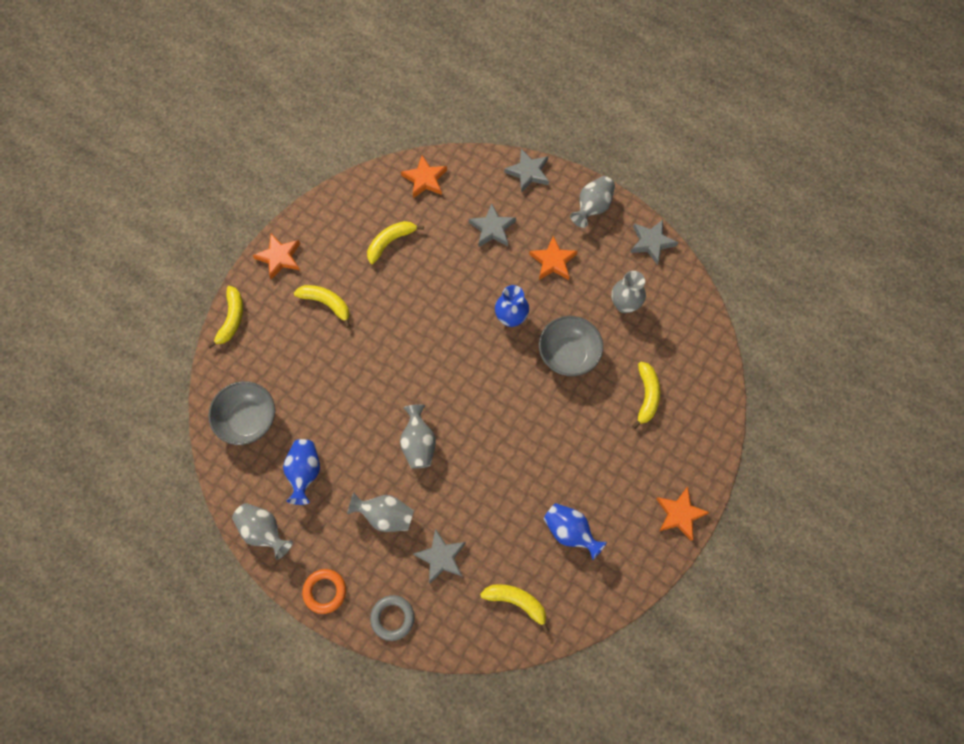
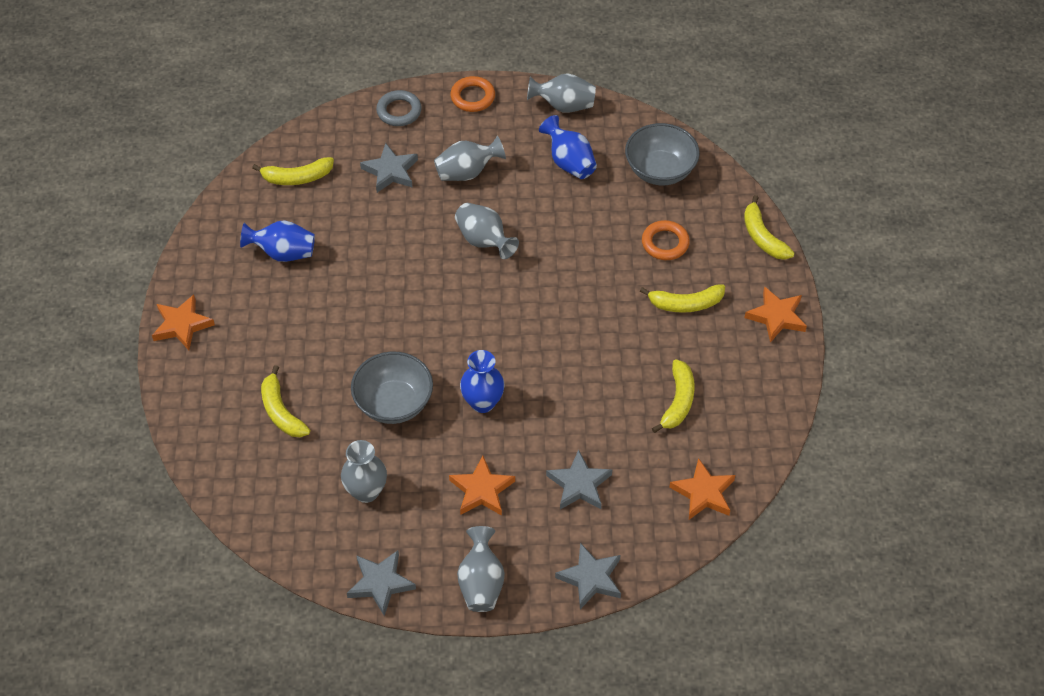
camera: 145 degrees right, 15 degrees down
(299, 357) = (665, 243): none -> orange ring

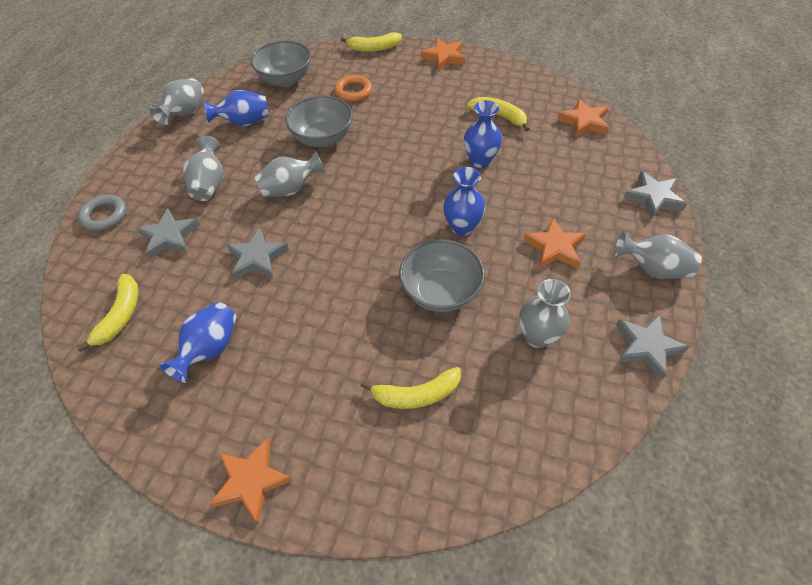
camera: 70 degrees left, 0 degrees up
(472, 97) = (131, 163): orange ring -> none
(571, 241) = (323, 138): none -> grey bowl
(579, 484) = (562, 185): grey star -> grey star (257, 257)
(590, 397) = (480, 160): none -> blue vase
(685, 304) = (413, 94): yellow banana -> none

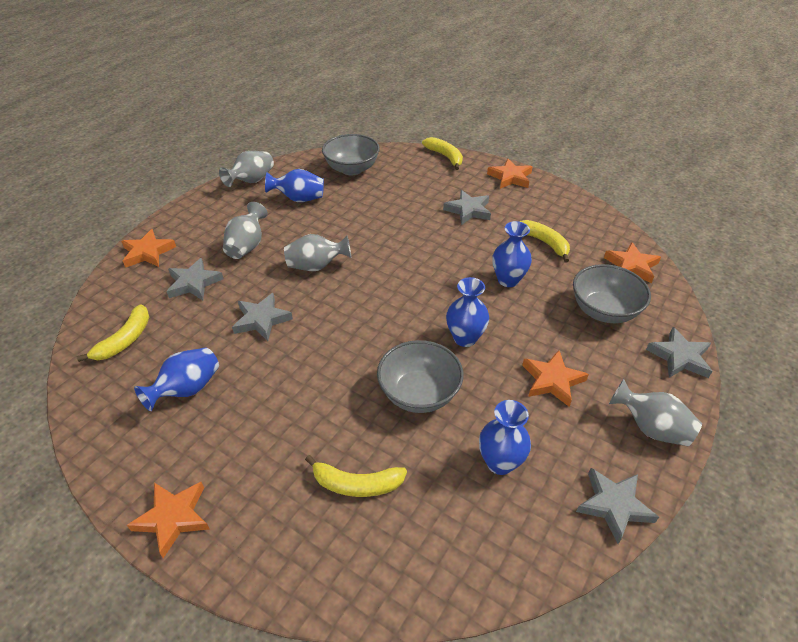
camera: 15 degrees right, 10 degrees down
(105, 215) = (148, 252): grey ring -> orange star
(323, 138) = (364, 227): grey bowl -> grey bowl (604, 311)
(353, 91) = (410, 192): orange ring -> none
(374, 48) = (445, 157): yellow banana -> yellow banana turned 135 degrees counterclockwise
(417, 99) = (468, 210): none -> grey star
(537, 336) = (500, 462): grey vase -> blue vase

